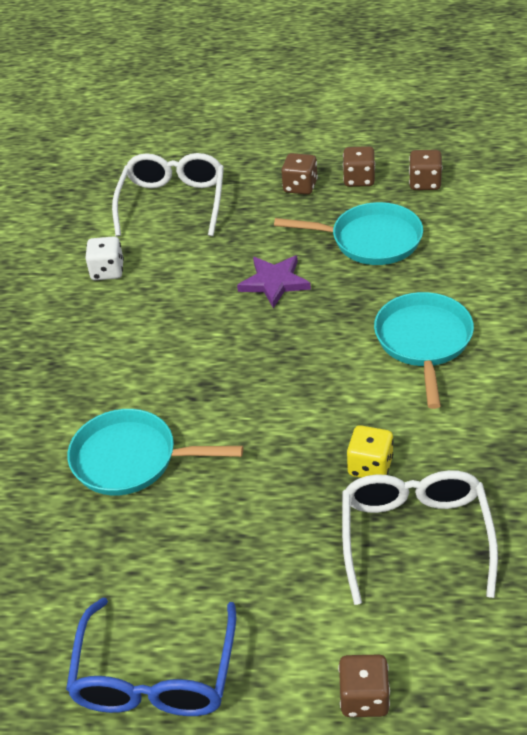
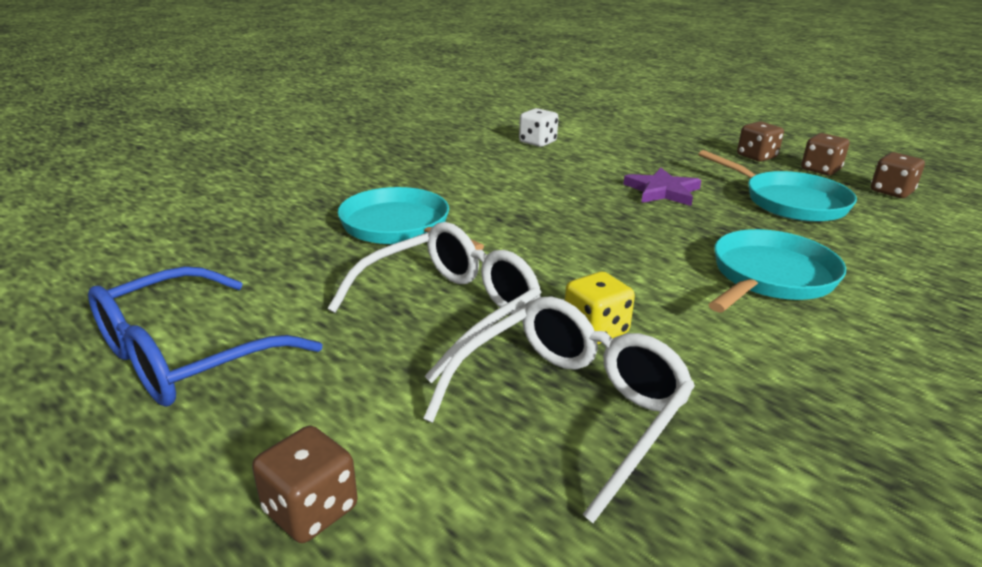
camera: 35 degrees right, 15 degrees down
(173, 202) = (635, 132): white glasses -> white glasses (450, 310)

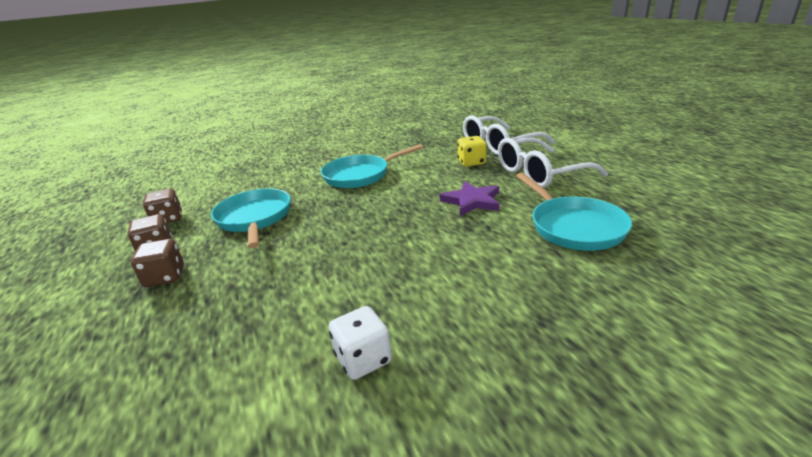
camera: 155 degrees left, 0 degrees up
(186, 356) = (672, 166): blue glasses -> none
(310, 510) = (589, 133): brown dice -> none
(662, 191) = (328, 240): purple star -> purple star (472, 201)

